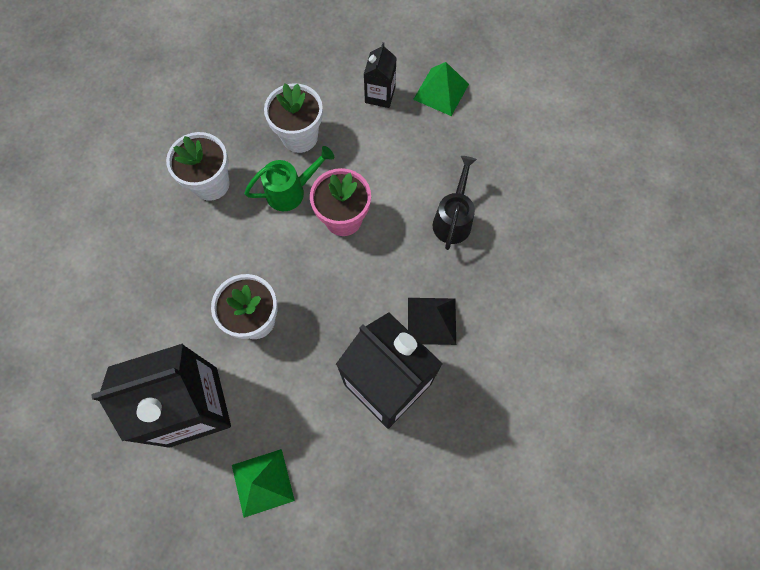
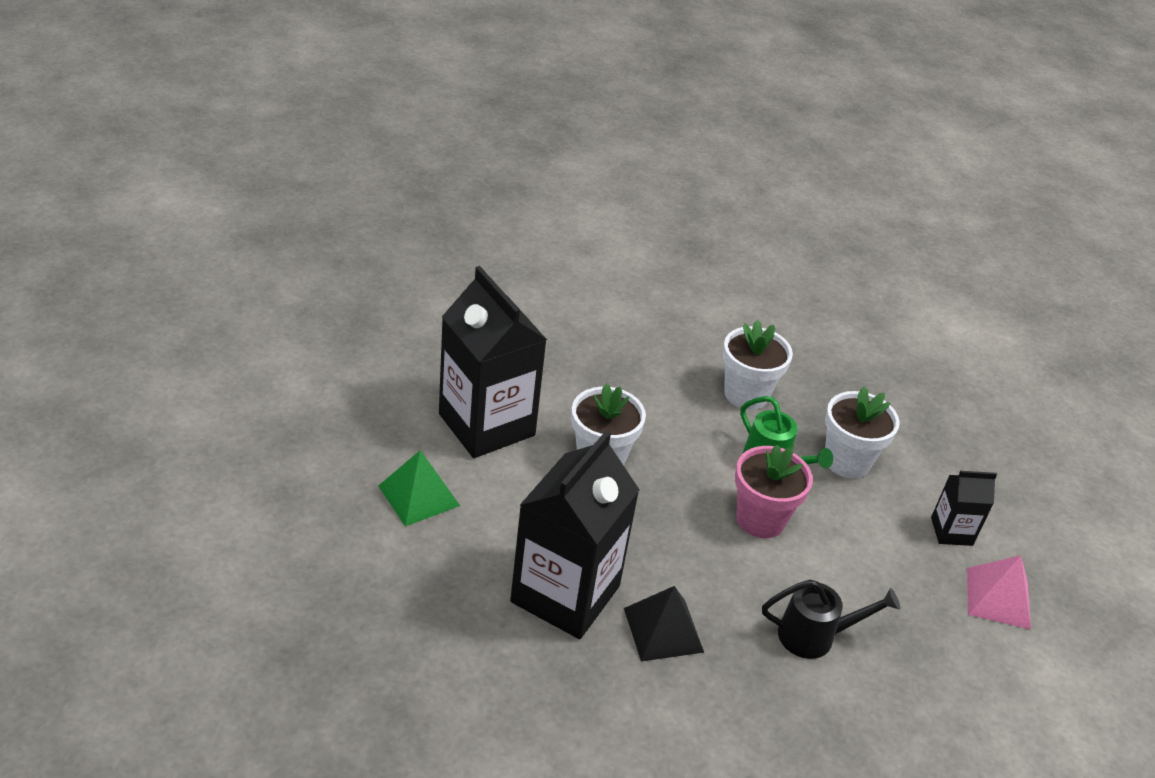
camera: 70 degrees right, 30 degrees down
(441, 91) = (998, 598): green pyramid -> pink pyramid

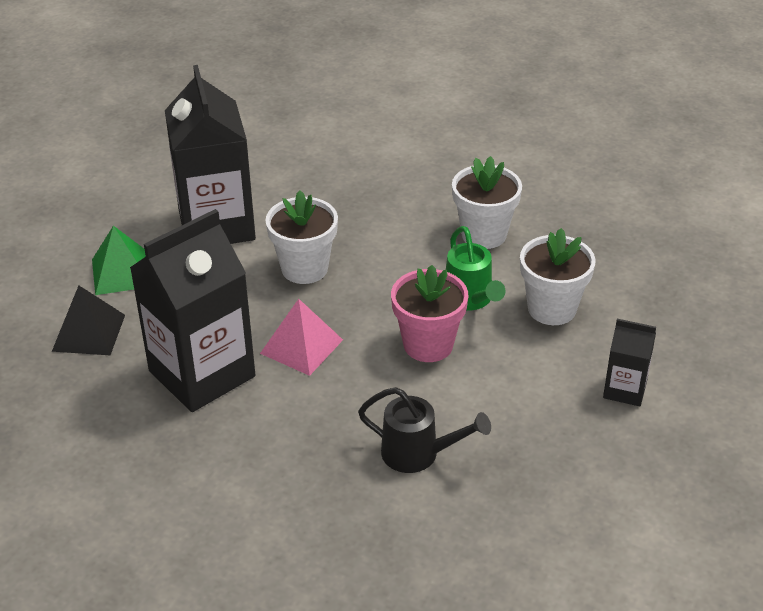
camera: 25 degrees right, 0 degrees up
(663, 630) = (273, 420): black pyramid -> black pyramid (88, 333)
(998, 598) = (637, 458): pink pyramid -> pink pyramid (301, 346)

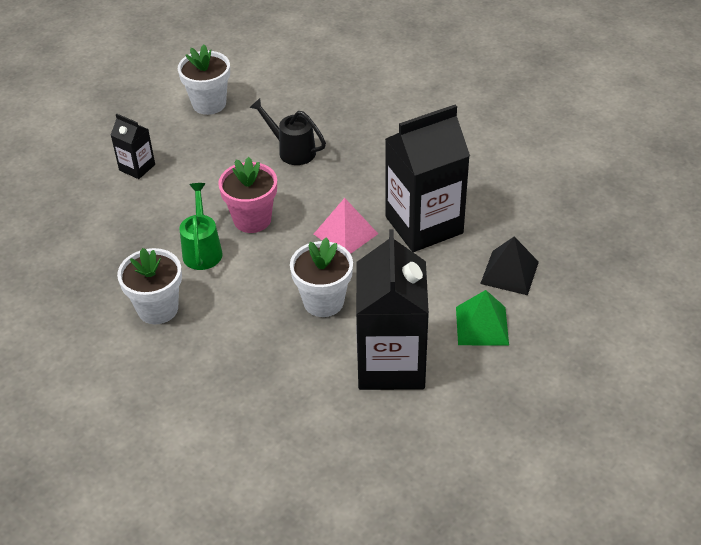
camera: 165 degrees left, 5 degrees up
(552, 309) = (146, 232): white flower pot -> white flower pot (209, 104)

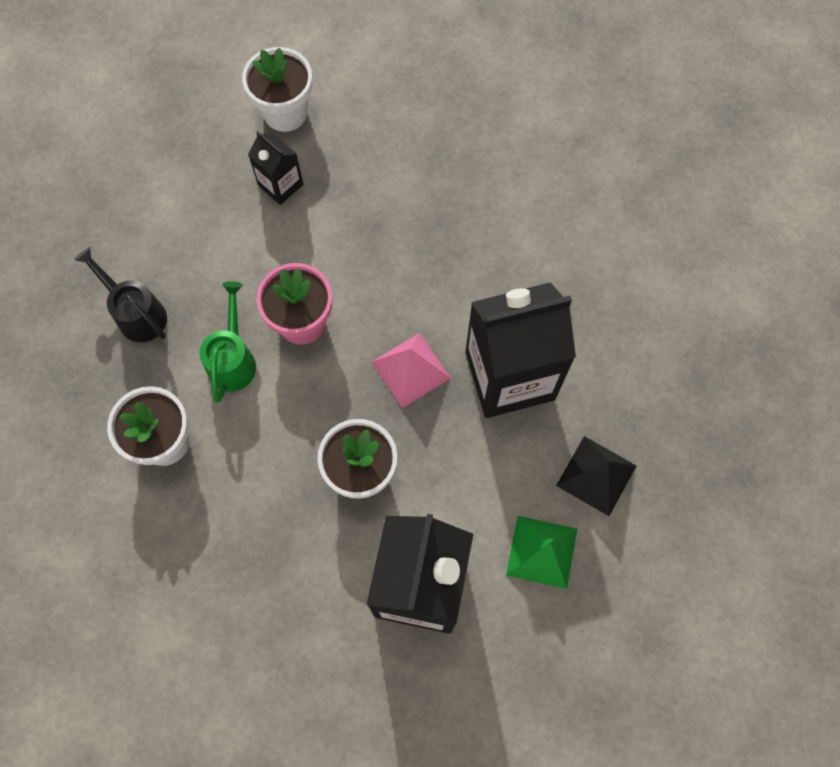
camera: 10 degrees right, 25 degrees up
(137, 167) = (177, 206): black carton -> black carton (280, 185)
(292, 150) = (373, 216): black watering can -> black watering can (136, 313)

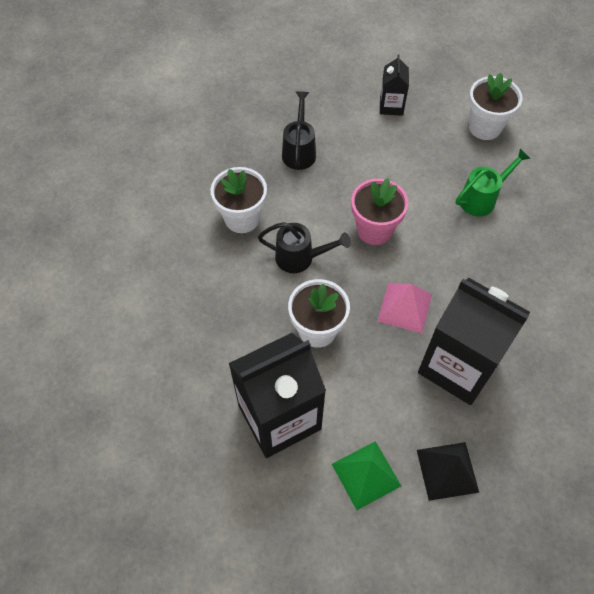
camera: 50 degrees right, 10 degrees down
(233, 359) = (319, 214): green watering can -> green watering can (482, 198)
(267, 422) = (300, 258): none -> black watering can
(280, 185) = (441, 157): black carton -> black carton (391, 106)

